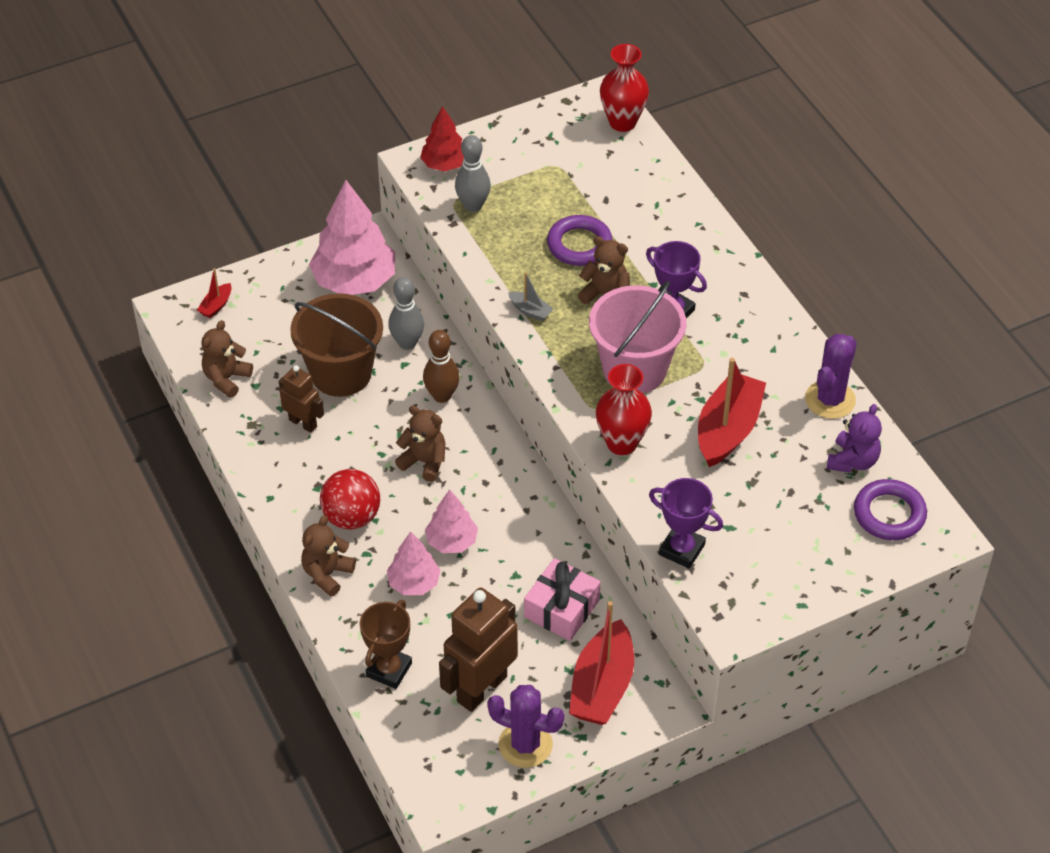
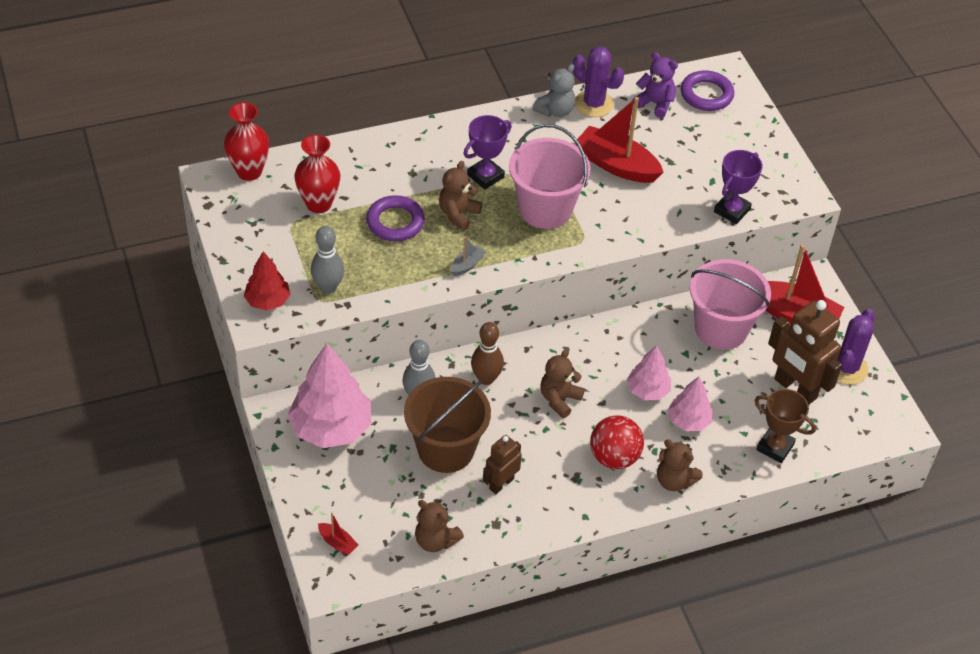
camera: 85 degrees left, 0 degrees up
(561, 609) = (721, 328): pink gift -> pink bucket
(622, 443) = (622, 228): red vase -> red vase (319, 204)
(805, 364) = (555, 110): none -> grey teddy bear

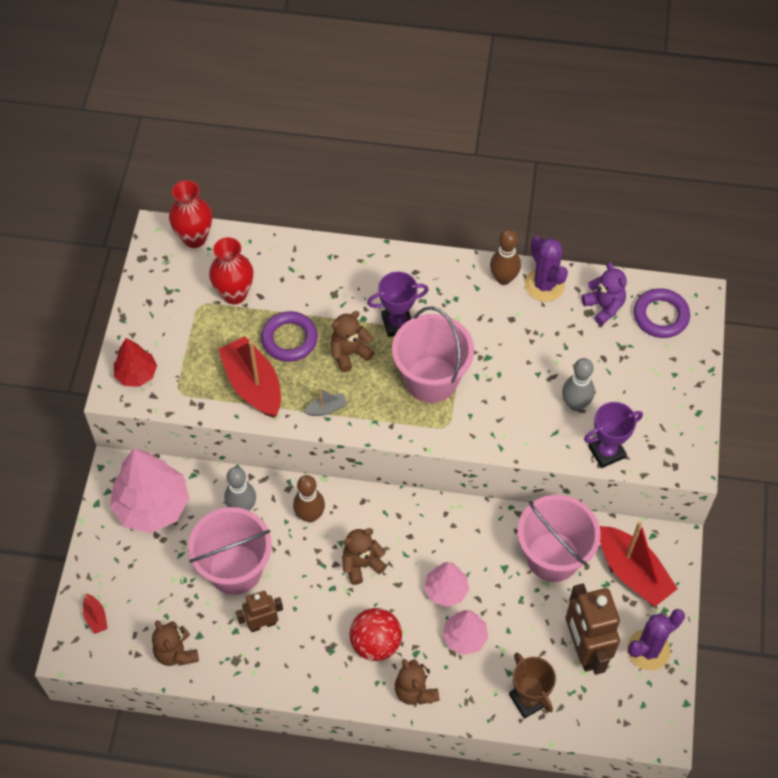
camera: 30 degrees right, 10 degrees up
(328, 287) = (194, 381): grey bowling pin -> grey bowling pin (575, 404)
(446, 449) = (235, 569): brown bucket -> pink bucket
(555, 110) = (503, 278): grey teddy bear -> brown bowling pin
(616, 165) = (526, 359): red boat -> red boat (253, 385)

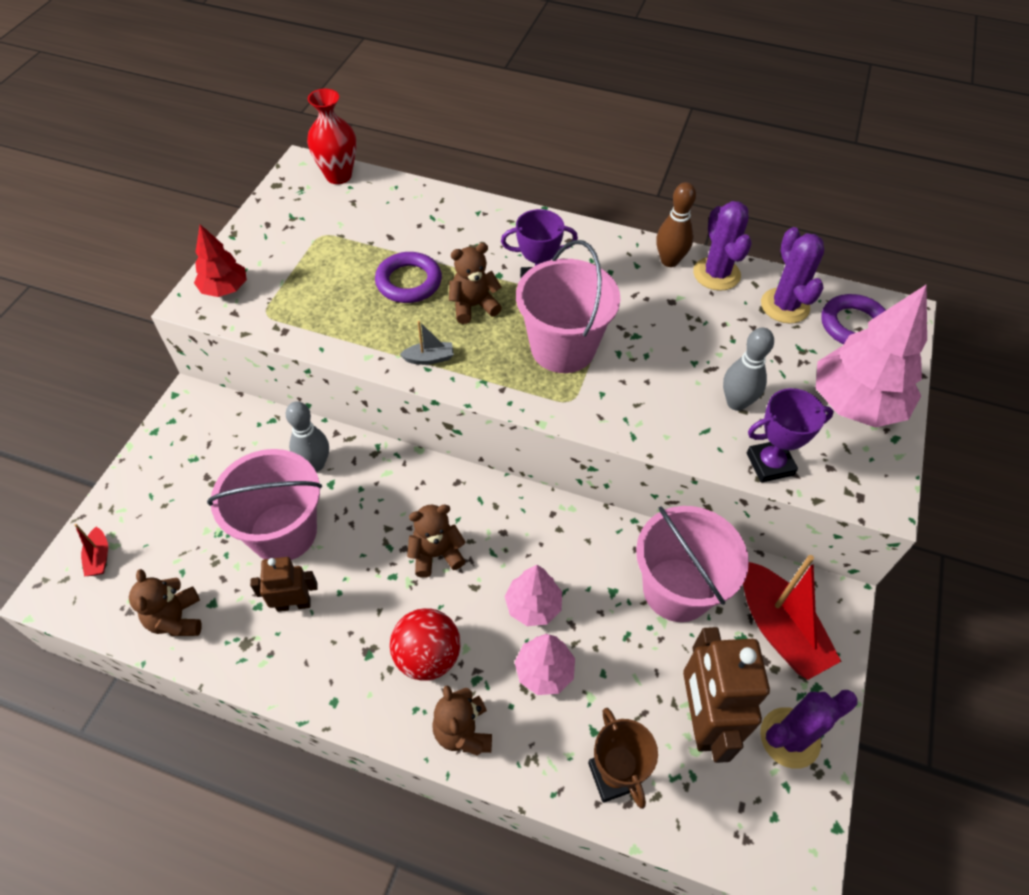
camera: 10 degrees right, 5 degrees down
(152, 506) = (214, 444): pink tree -> pink tree (855, 403)
(234, 294) = (362, 231): red vase -> none
(253, 385) = (352, 320): red boat -> none
(310, 515) = (390, 487): brown bowling pin -> none
(604, 307) = (785, 306): purple teddy bear -> purple cactus

